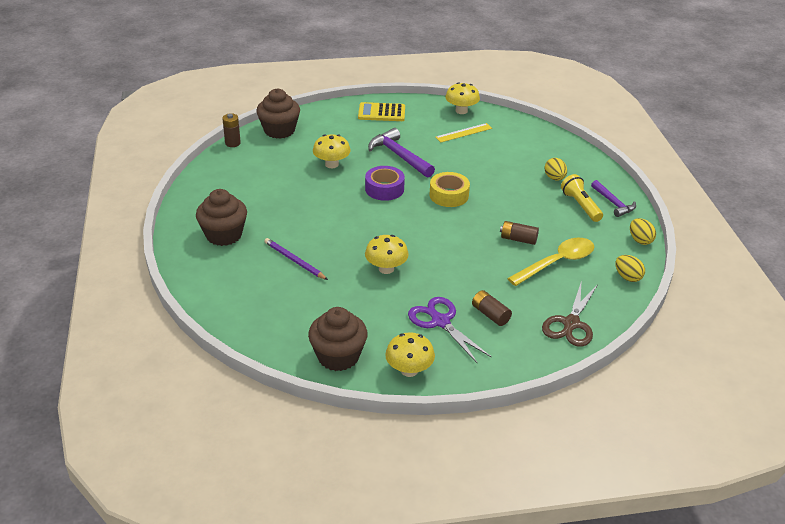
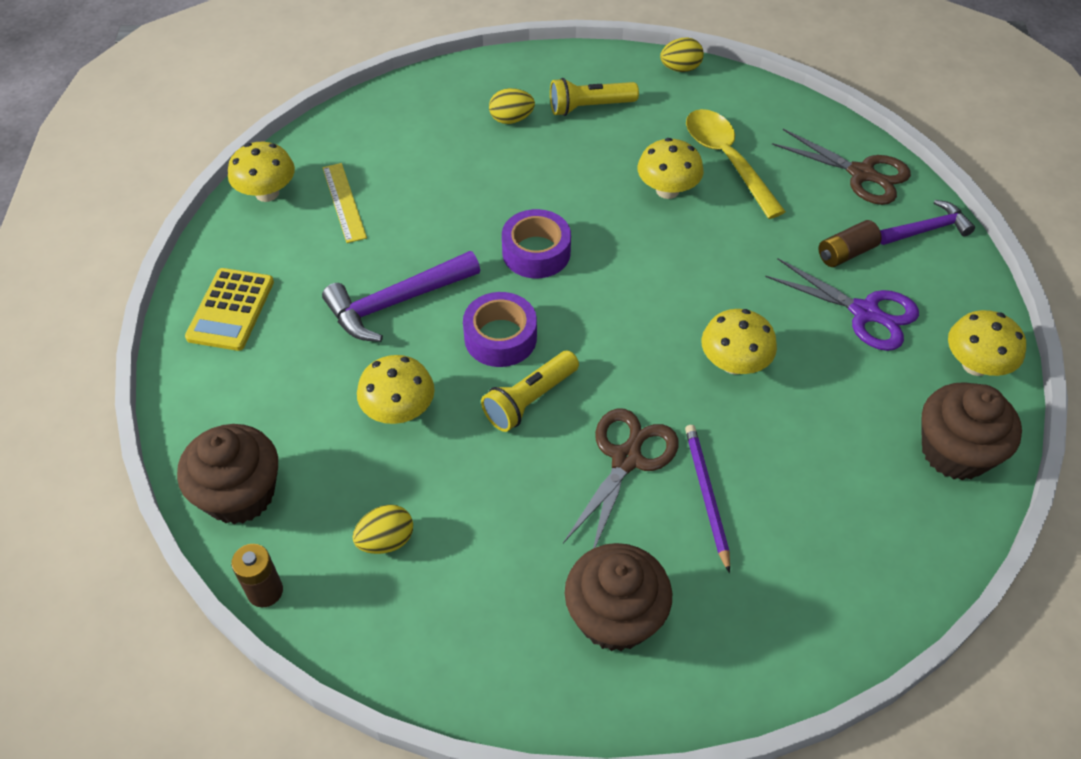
camera: 80 degrees left, 15 degrees up
(294, 261) = (706, 496): purple pencil -> purple pencil turned 120 degrees clockwise
(314, 234) = (626, 459): none -> brown scissors
(346, 201) = (529, 400): none -> yellow flashlight
(440, 322) = (864, 312): purple scissors -> purple scissors turned 120 degrees counterclockwise
(449, 195) = (536, 252): yellow tape -> purple tape
(518, 239) = (667, 190): brown battery -> yellow mushroom
(613, 203) = (588, 73): purple hammer -> purple hammer (927, 229)
(627, 277) = (762, 99): yellow egg -> yellow egg (386, 540)

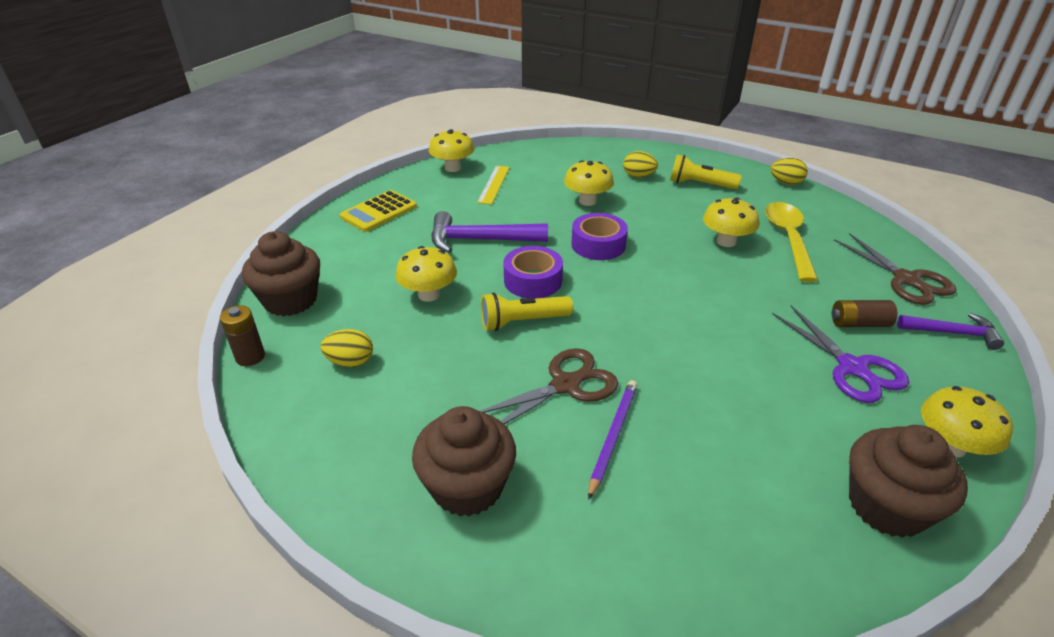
camera: 30 degrees right, 15 degrees down
(734, 363) = (704, 359): yellow mushroom -> yellow mushroom (587, 201)

